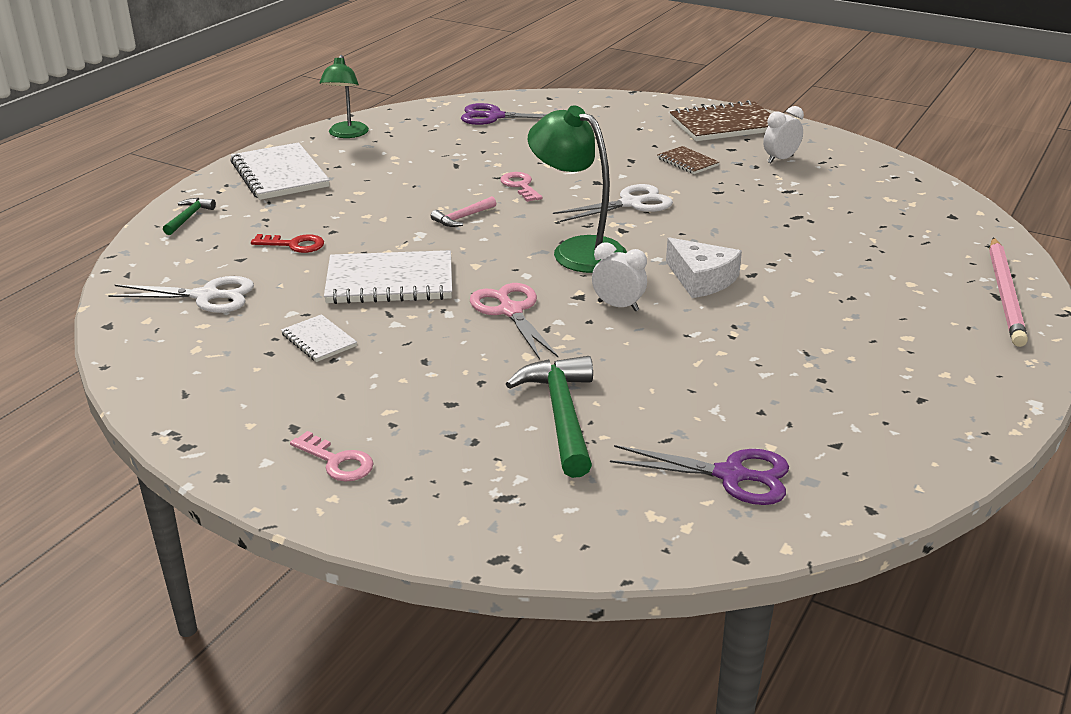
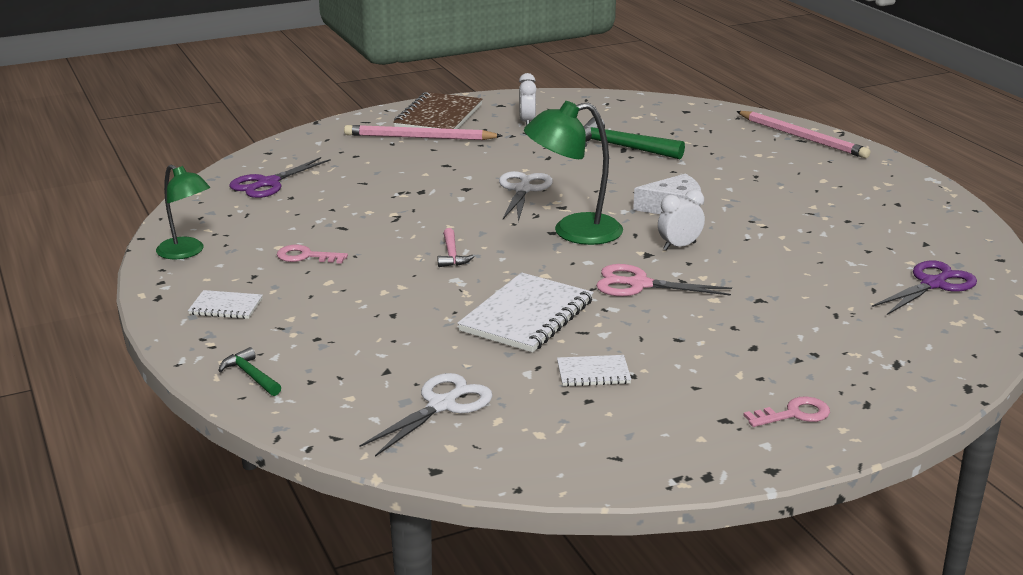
camera: 55 degrees left, 5 degrees down
(279, 175) = (226, 307): white notebook -> white notebook, size x0.51
(294, 245) = (395, 338): red key -> none
(520, 186) = (427, 216): pink key -> pink key (305, 256)
(561, 415) = (810, 313): green hammer -> green hammer (621, 147)
(668, 133) = (420, 137): none -> pink pencil
(687, 162) = (482, 149): brown notebook -> none

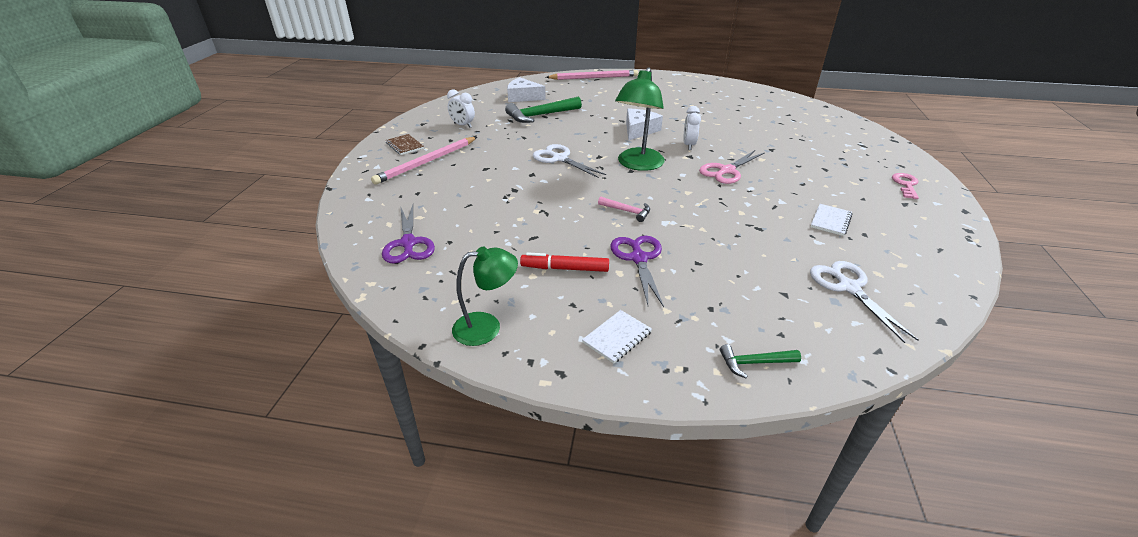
camera: 55 degrees left, 10 degrees up
(305, 256) = (565, 268): pink key -> red marker
(438, 116) = (404, 146): brown notebook -> brown notebook, size x0.51
(527, 316) = (740, 216): white notebook -> none
(658, 122) = (523, 97): none -> white cheese
(933, 284) = (786, 111): purple scissors -> purple scissors (639, 258)

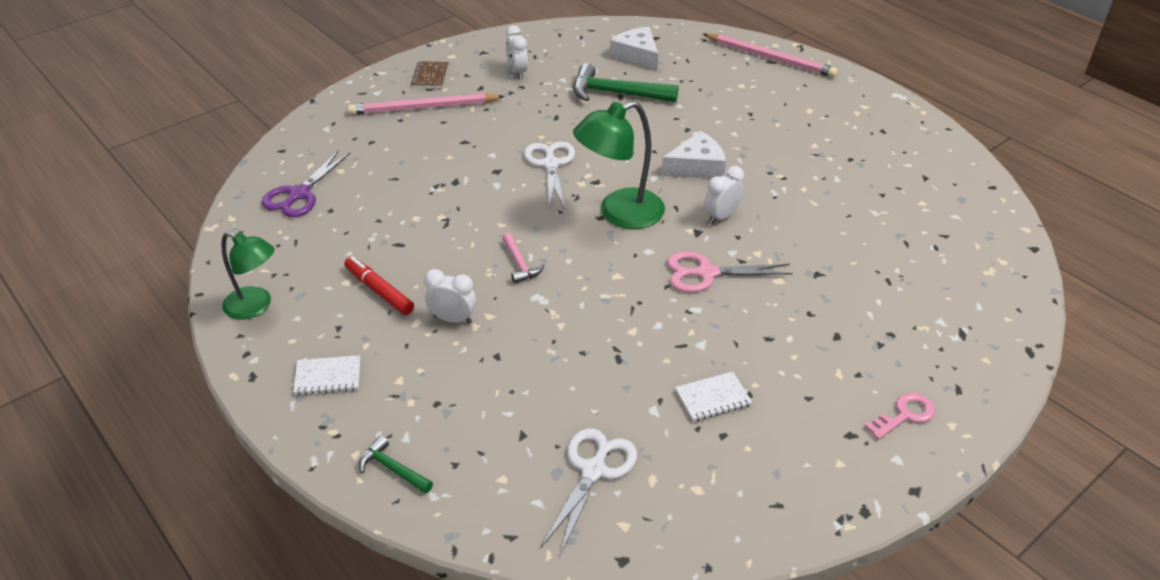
camera: 40 degrees right, 5 degrees up
(639, 258) = (453, 319): purple scissors -> white clock

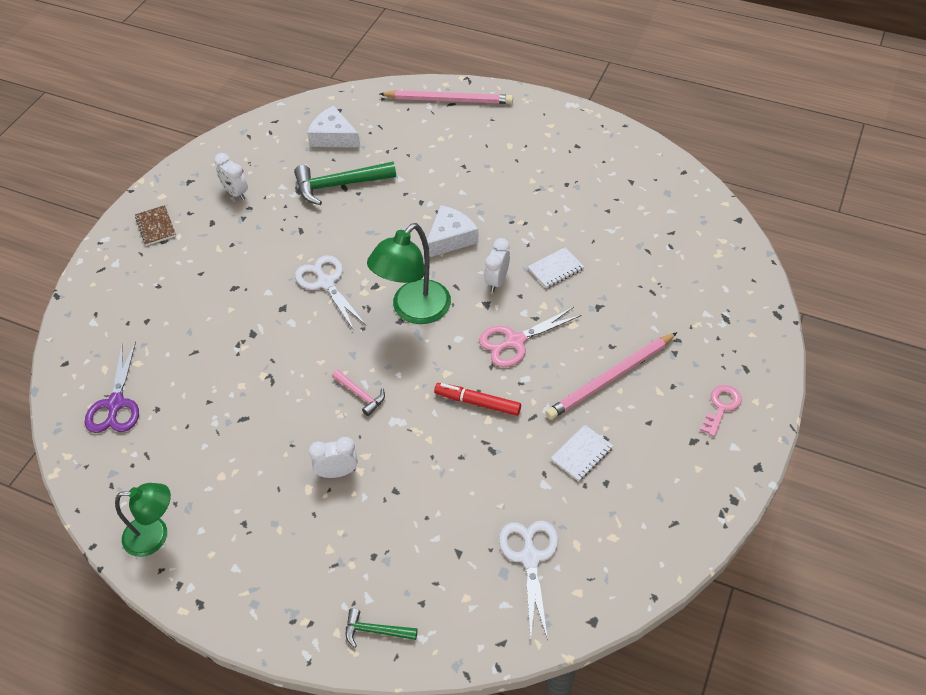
camera: 25 degrees left, 10 degrees up
(328, 377) = (266, 574): white notebook -> white notebook (555, 269)
(379, 291) = (256, 472): red marker -> red marker (477, 403)
(424, 108) = (172, 264): pink pencil -> pink pencil (611, 378)

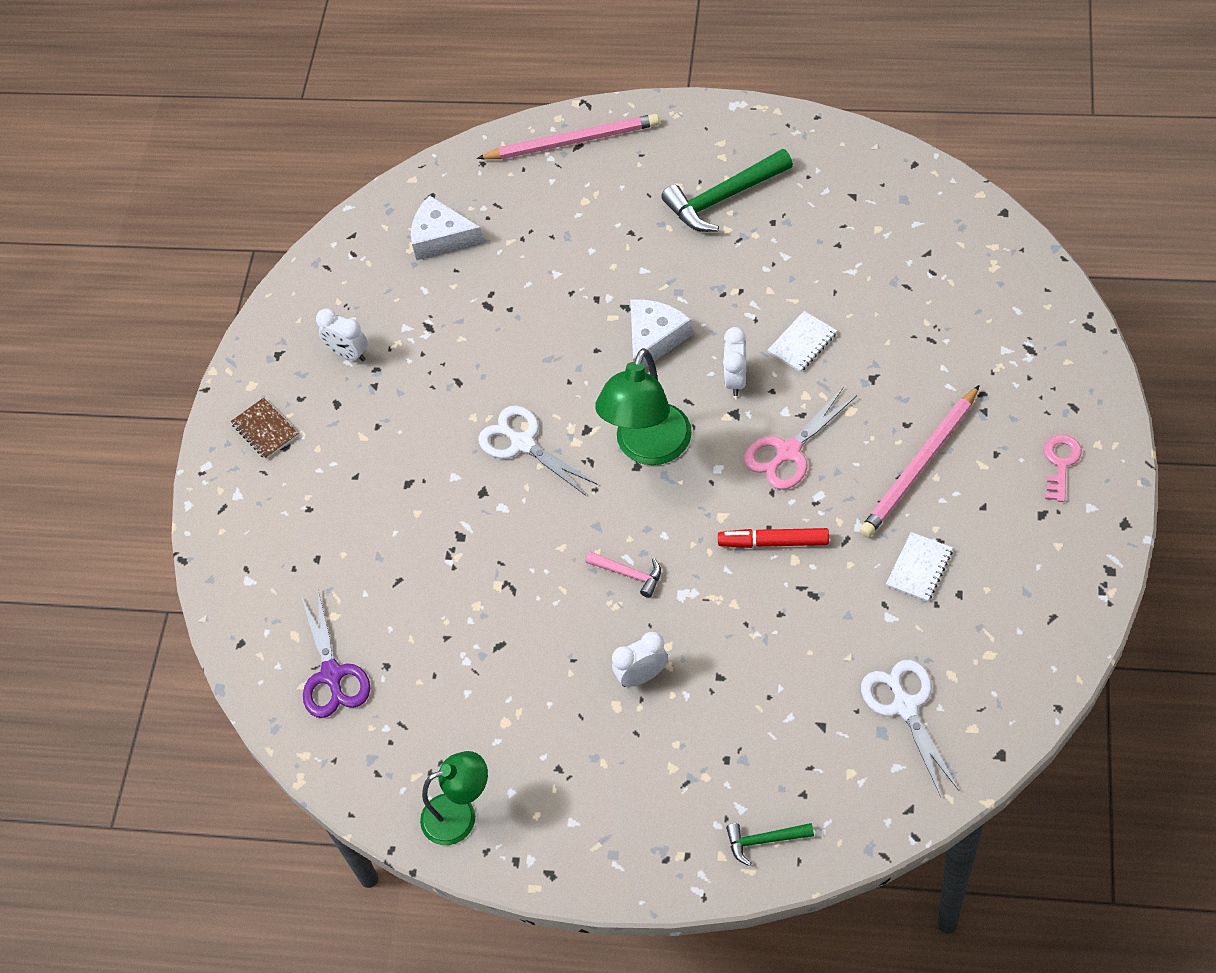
camera: 10 degrees left, 5 degrees up
(339, 185) = (480, 304): green hammer -> green hammer (723, 198)

